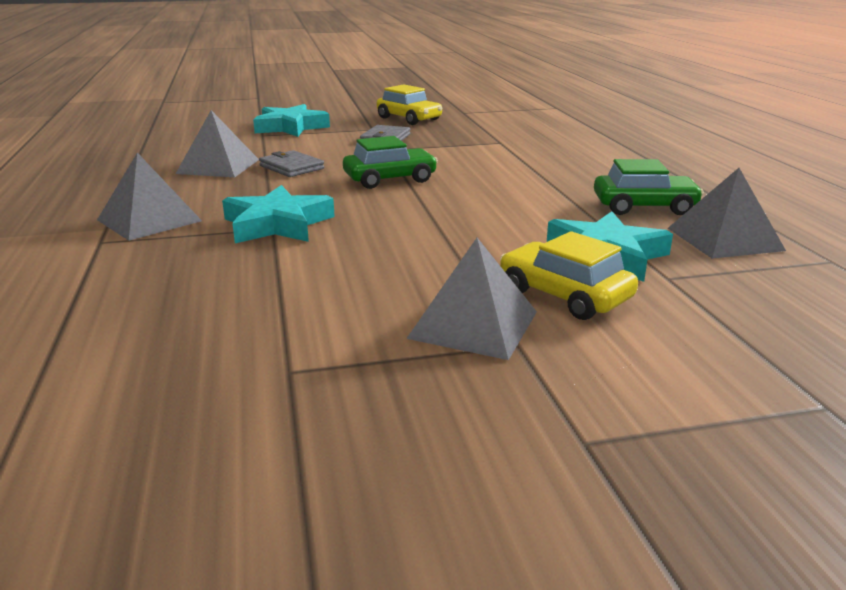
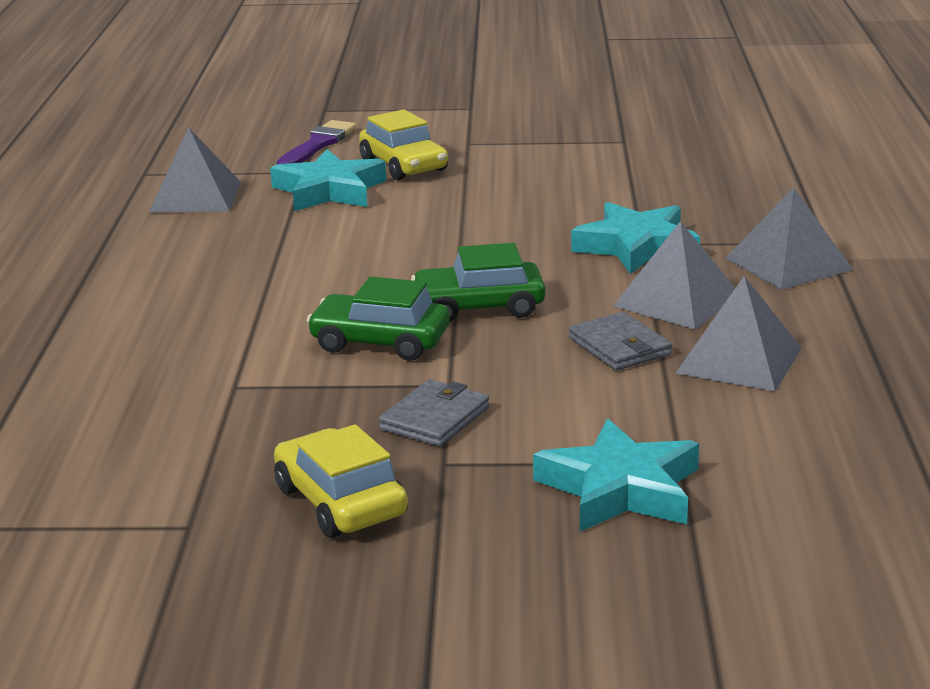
camera: 165 degrees left, 0 degrees up
(473, 324) = (489, 154): grey pyramid -> grey pyramid (677, 301)
(644, 206) = (210, 237): green car -> green car (380, 342)
(713, 320) = (317, 145): none -> purple brush

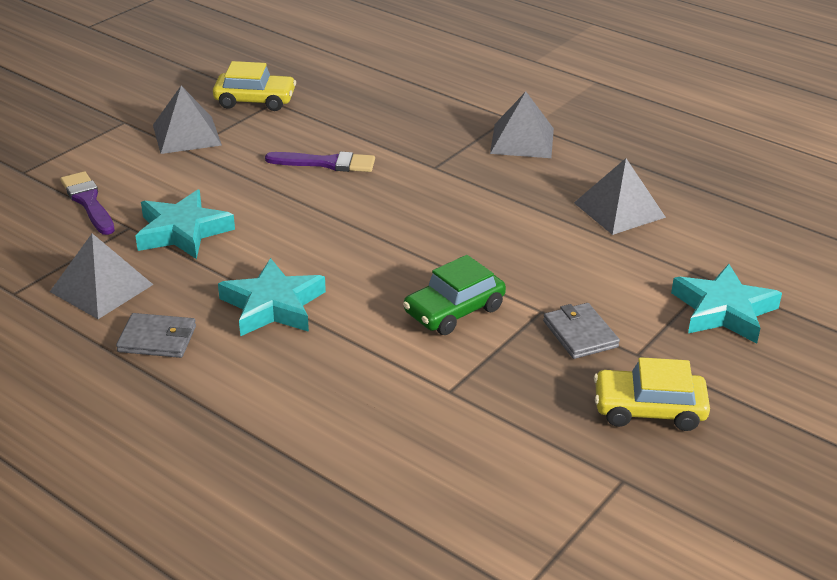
camera: 55 degrees left, 10 degrees up
(403, 165) = (185, 187): yellow car -> yellow car (255, 100)
(479, 307) = (449, 256): green car -> none
(552, 199) = (326, 163): none -> purple brush
(619, 347) = (560, 236): grey wallet -> grey wallet (157, 339)
(636, 246) = (437, 170): turquoise star -> turquoise star (273, 305)
(677, 301) = (525, 192): grey pyramid -> grey pyramid (187, 135)

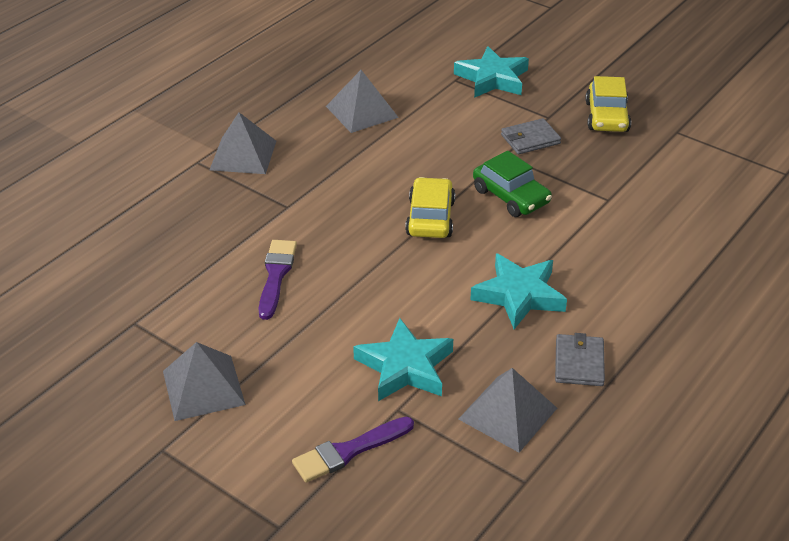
camera: 90 degrees left, 5 degrees up
(255, 100) = (128, 338): yellow car -> yellow car (430, 218)

